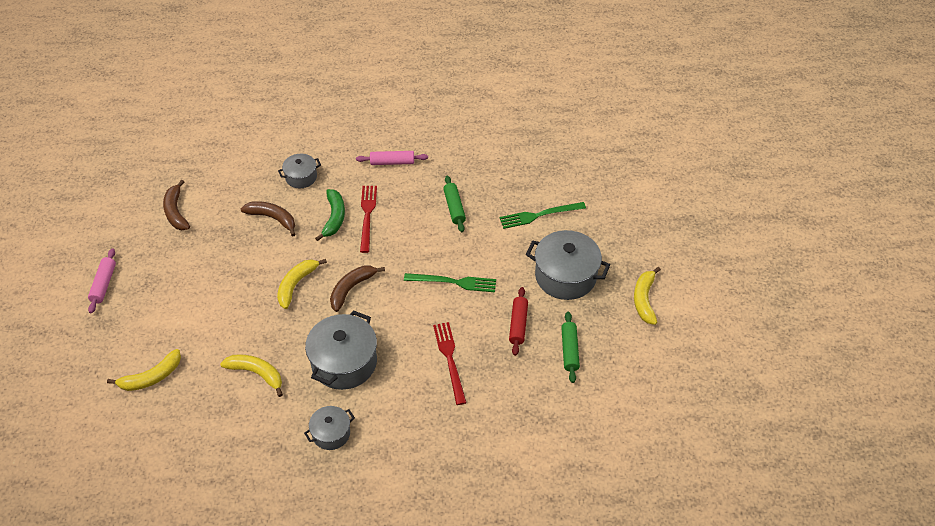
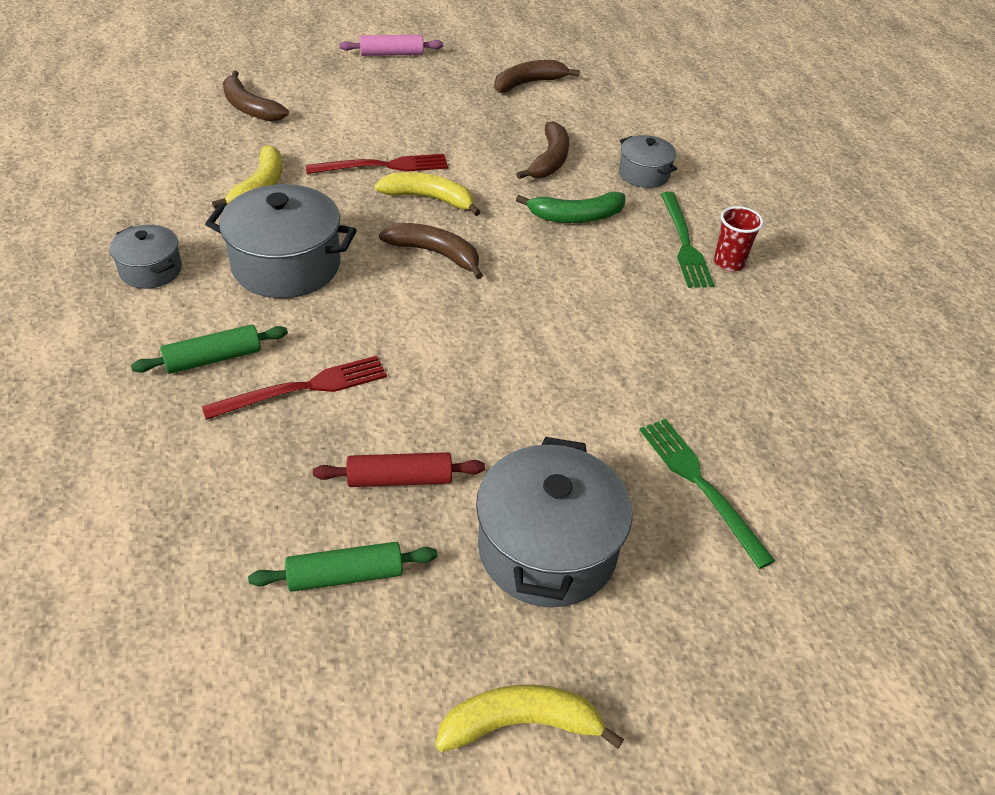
camera: 75 degrees right, 5 degrees down
(151, 377) = (250, 108): yellow banana -> brown banana
(367, 216) = (595, 250): red fork -> red fork (383, 166)
(392, 162) = (728, 263): pink rolling pin -> red cup
(453, 282) = (482, 373): green fork -> green fork (684, 243)
(454, 208) = (661, 353): green rolling pin -> green rolling pin (213, 359)

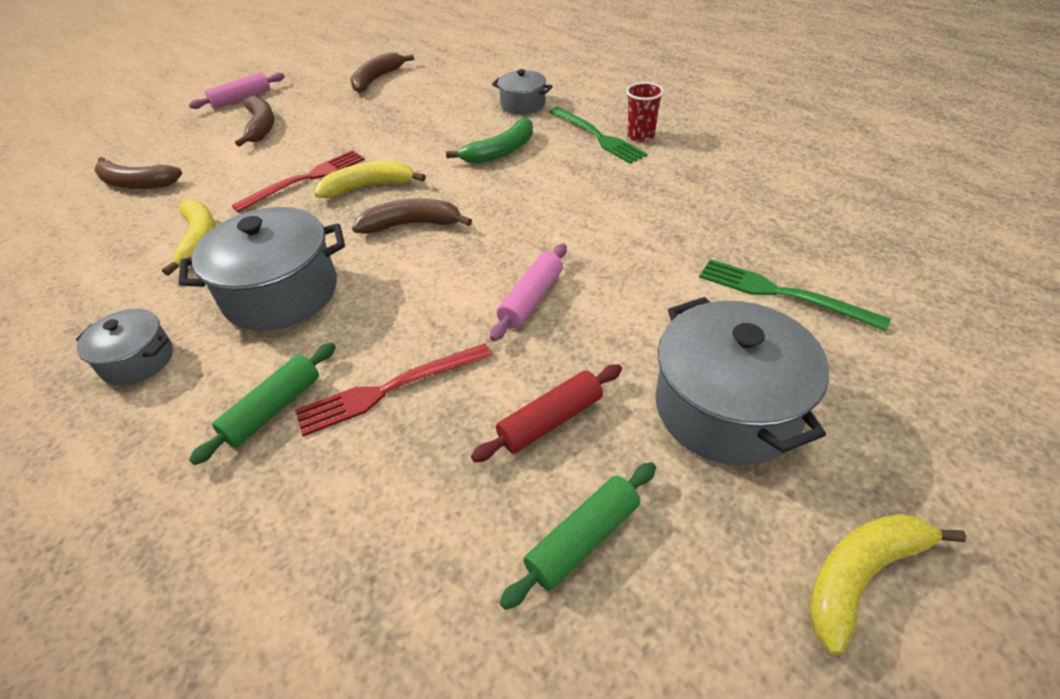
camera: 25 degrees left, 0 degrees up
(303, 388) = (389, 389): red fork -> red fork turned 150 degrees counterclockwise
(474, 373) = (531, 299): none -> pink rolling pin
(549, 160) = (443, 122): brown banana -> brown banana (261, 127)

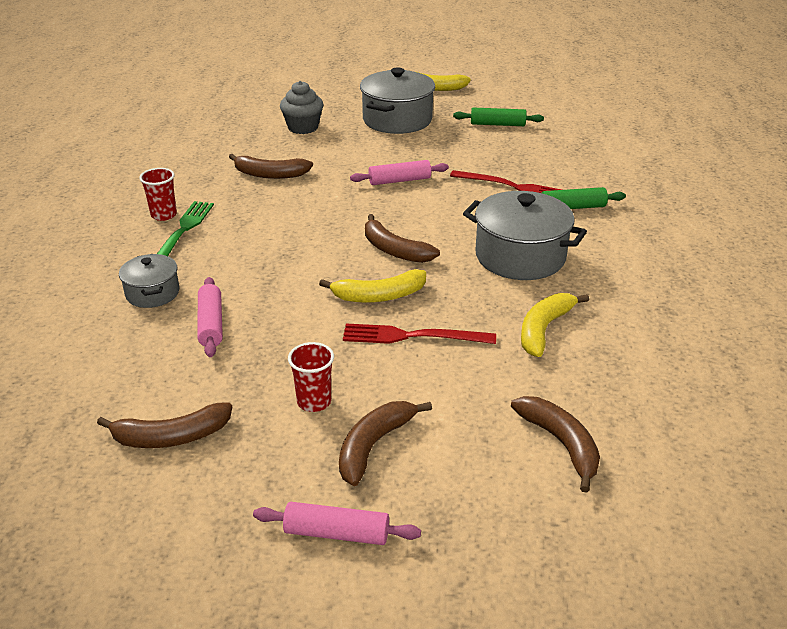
camera: 135 degrees left, 10 degrees down
(138, 360) = (632, 267): grey pot -> none
(323, 122) = (314, 402): none -> red cup
(368, 187) = (379, 296): yellow banana -> yellow banana turned 45 degrees counterclockwise
(452, 114) = (211, 324): none -> pink rolling pin
(501, 151) = (254, 263): green banana -> none
(551, 421) = (462, 147): red rolling pin -> none
(659, 215) = (270, 174): none -> brown banana
(782, 294) = (303, 127): green fork -> grey cupcake

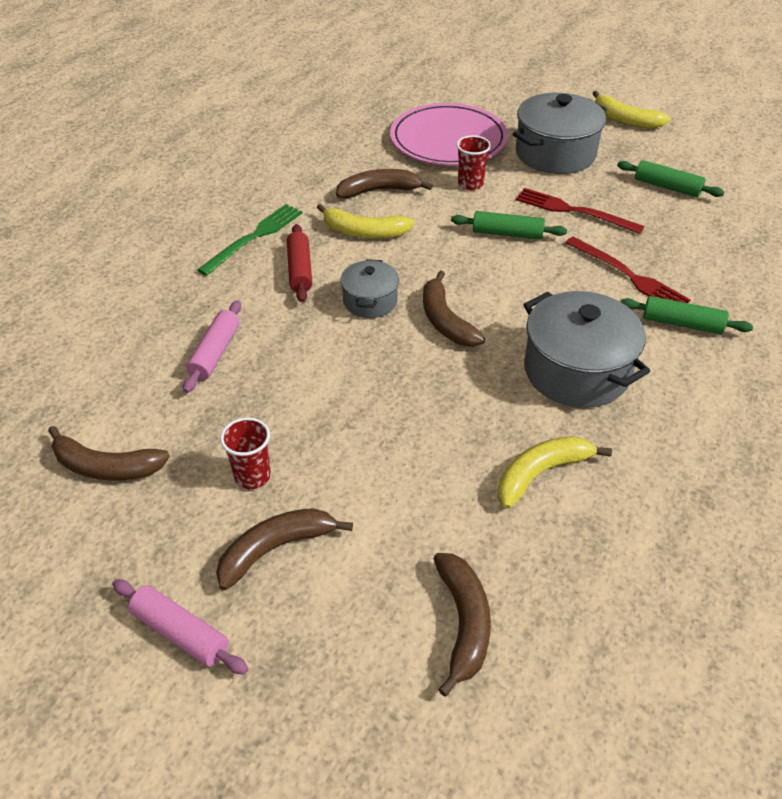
camera: 25 degrees right, 10 degrees up
(152, 293) = (186, 300): grey pot -> grey pot (370, 301)
(164, 215) = (249, 212): red cup -> red cup (470, 184)
(243, 245) = (299, 270): none -> red rolling pin
(270, 174) = (379, 190): brown banana -> brown banana turned 135 degrees clockwise
(303, 127) = (448, 139): grey cupcake -> pink plate
(379, 296) = (394, 373): yellow banana -> yellow banana (364, 232)
(399, 180) = (507, 234): pink rolling pin -> green rolling pin
(412, 336) = (396, 433): red fork -> red fork (573, 211)

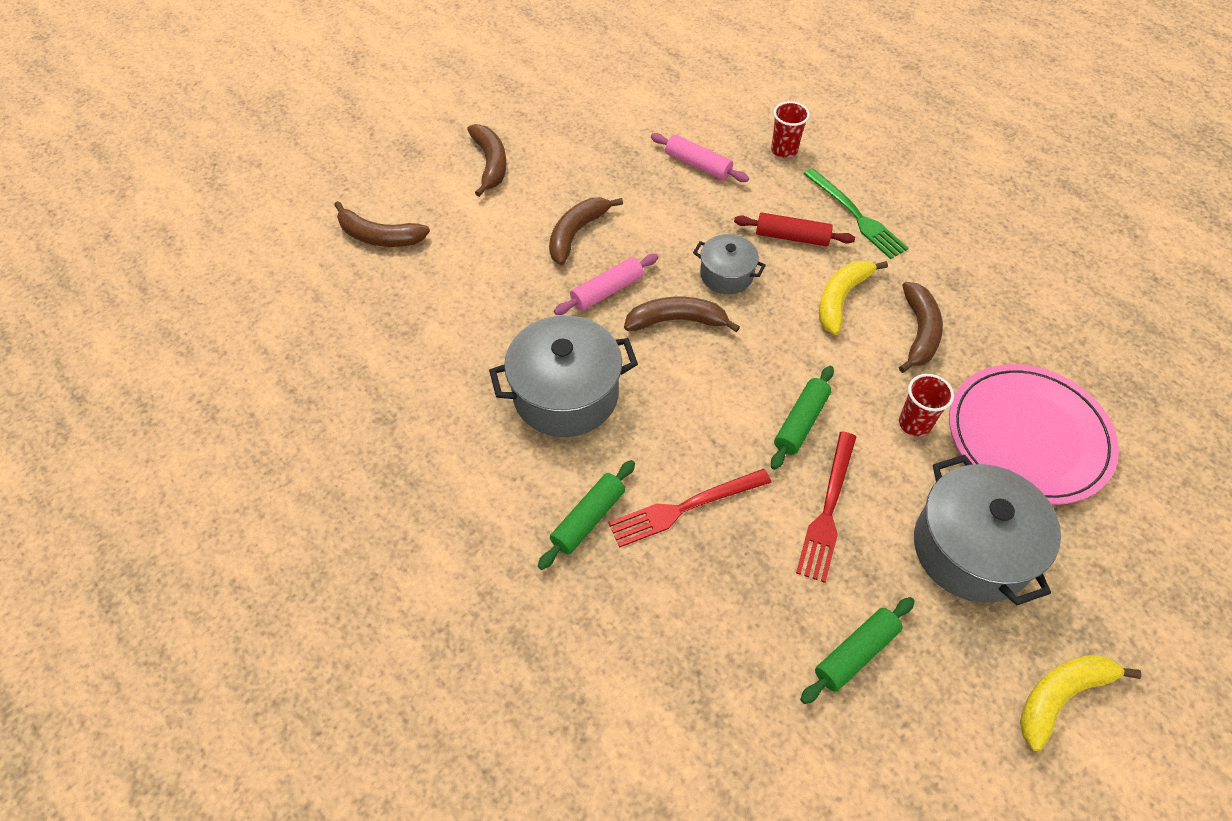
camera: 110 degrees right, 10 degrees up
(106, 467) = (605, 98): brown banana -> brown banana (576, 233)
(180, 633) = (456, 115): pink rolling pin -> pink rolling pin (607, 291)
(252, 476) = (558, 164): red cup -> red cup (784, 150)
(540, 474) = (469, 322): yellow banana -> none
(573, 211) = (828, 509): red fork -> red fork turned 150 degrees clockwise

